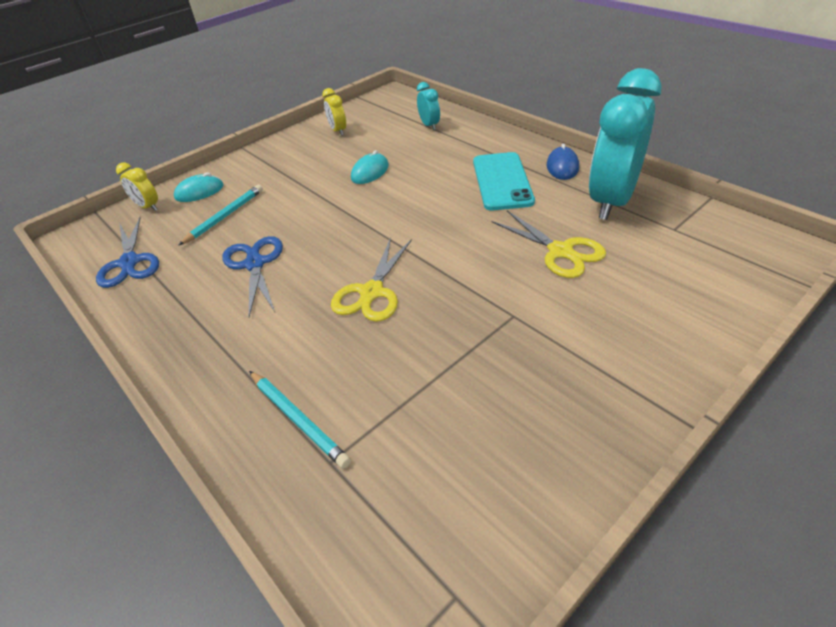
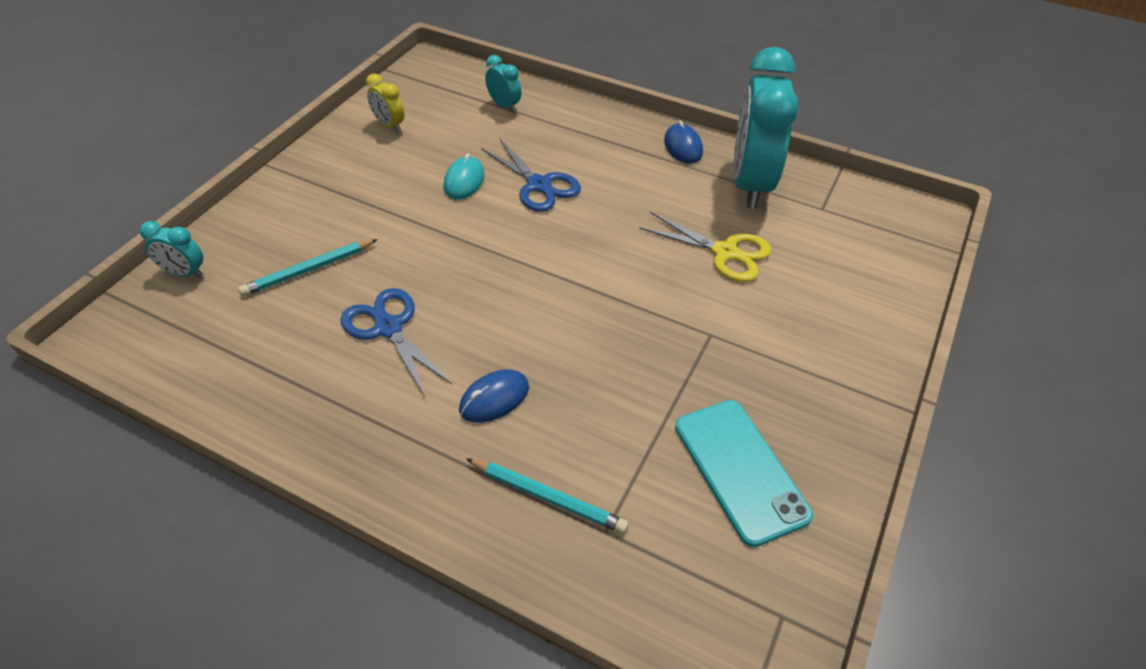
camera: 25 degrees left, 5 degrees up
(129, 262) = (213, 356): blue scissors -> blue scissors (539, 185)
(148, 207) = (184, 273): yellow clock -> turquoise clock
(199, 192) = (247, 240): turquoise mouse -> none
(225, 216) = (308, 270): turquoise pencil -> turquoise pencil turned 135 degrees counterclockwise
(301, 330) = (494, 398): none -> blue mouse
(372, 292) = (549, 337): yellow scissors -> none
(502, 181) = (626, 174): turquoise phone -> turquoise phone (740, 470)

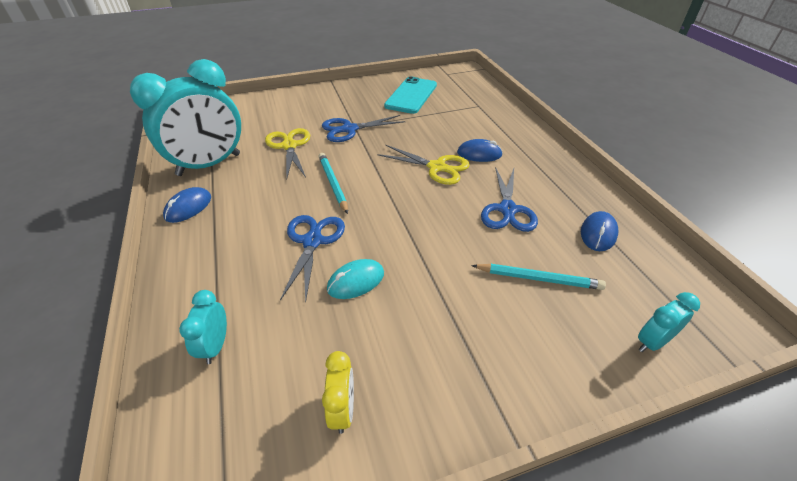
camera: 135 degrees left, 5 degrees down
(184, 273) = (652, 342): turquoise clock -> turquoise clock turned 90 degrees counterclockwise
(265, 359) = (598, 233): none -> blue mouse
(524, 336) = (437, 167): none -> yellow scissors
(548, 498) = (490, 120): turquoise pencil -> turquoise pencil (333, 183)
(707, 324) = (349, 129): none -> blue scissors

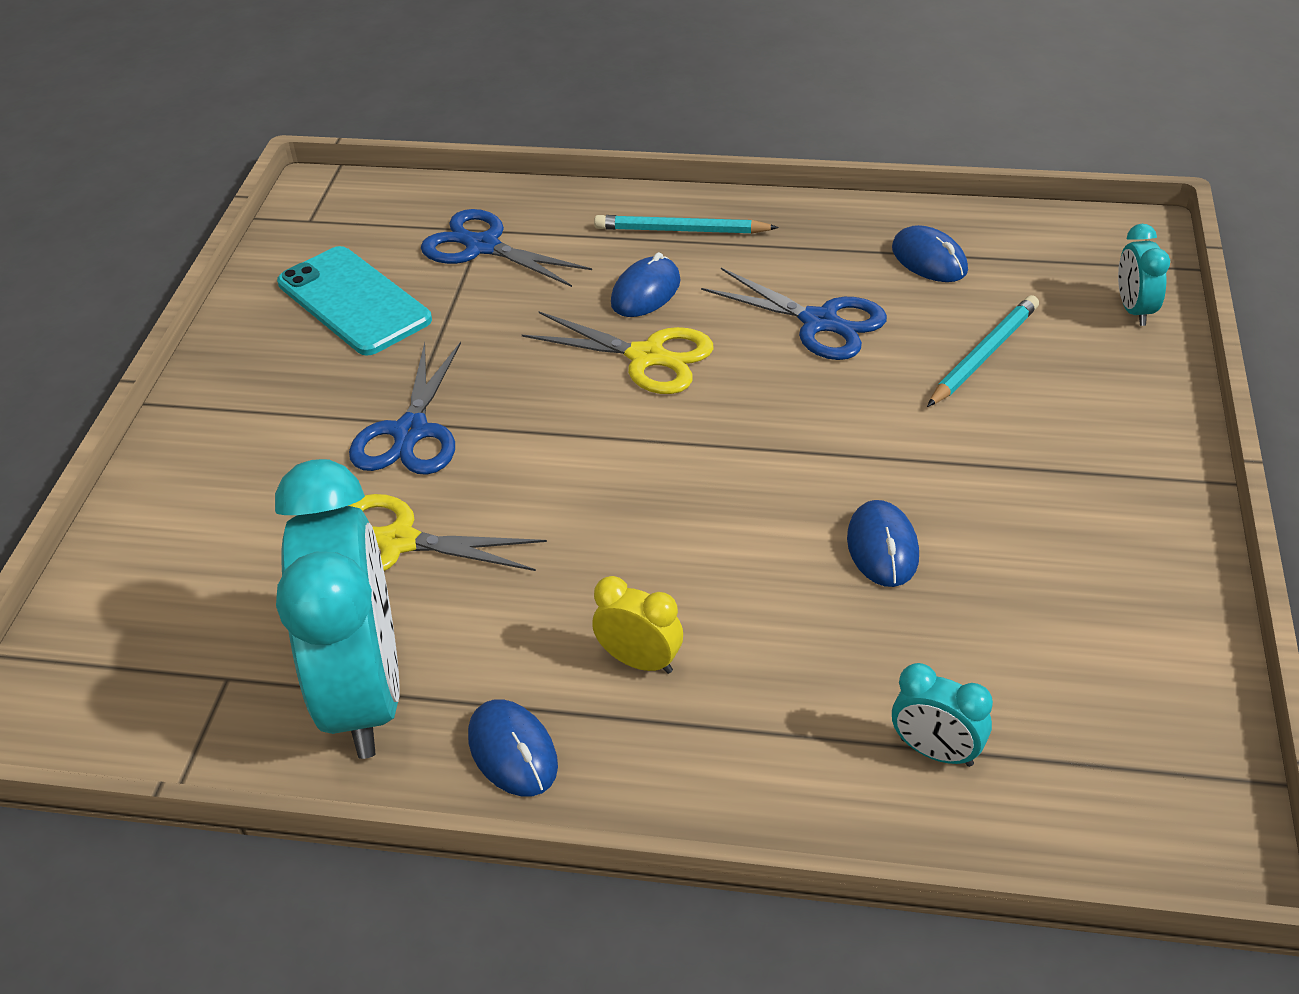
camera: 60 degrees left, 0 degrees up
(312, 241) = (751, 578): blue scissors -> blue scissors (483, 247)
(333, 183) = (593, 507): turquoise pencil -> turquoise pencil (681, 230)
(343, 410) = (1116, 625): yellow clock -> yellow clock (640, 661)
(356, 281) = (882, 548): turquoise mouse -> blue mouse
(437, 167) = (646, 357): yellow scissors -> yellow scissors turned 60 degrees clockwise

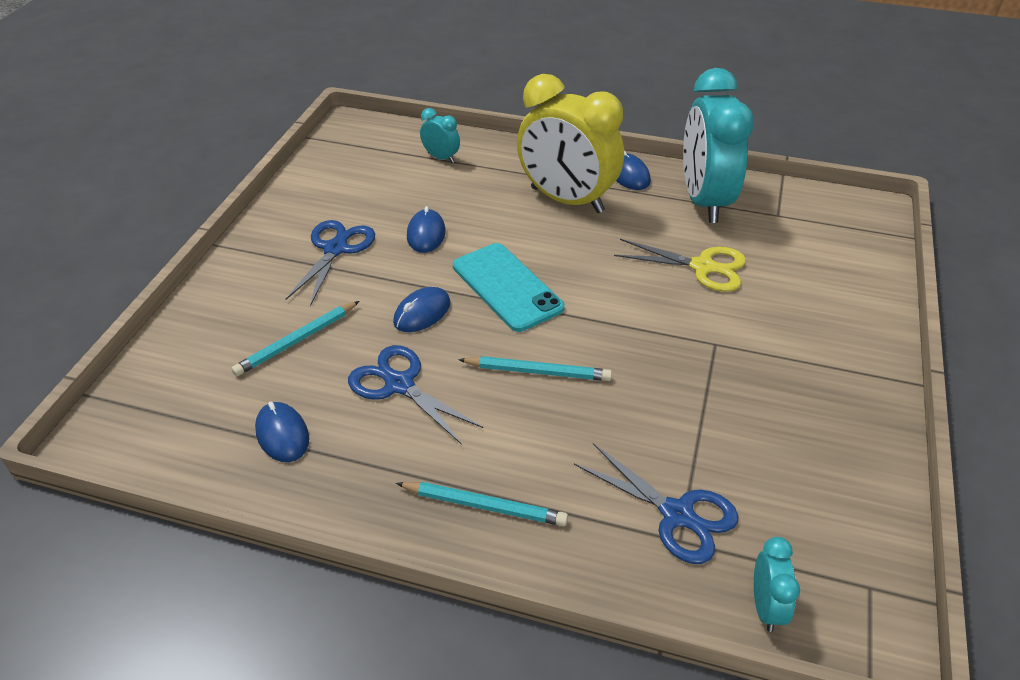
camera: 175 degrees left, 0 degrees up
(353, 301) = (786, 462): turquoise phone -> turquoise phone (507, 287)
(411, 432) = (709, 335): blue scissors -> blue scissors (335, 249)
(640, 661) = (566, 200): yellow clock -> yellow clock, size x2.34
(646, 292) = (529, 435): blue mouse -> blue mouse (422, 313)
(646, 357) = (538, 372): yellow scissors -> turquoise pencil
(1134, 310) = (165, 362): turquoise clock -> turquoise clock (766, 607)

